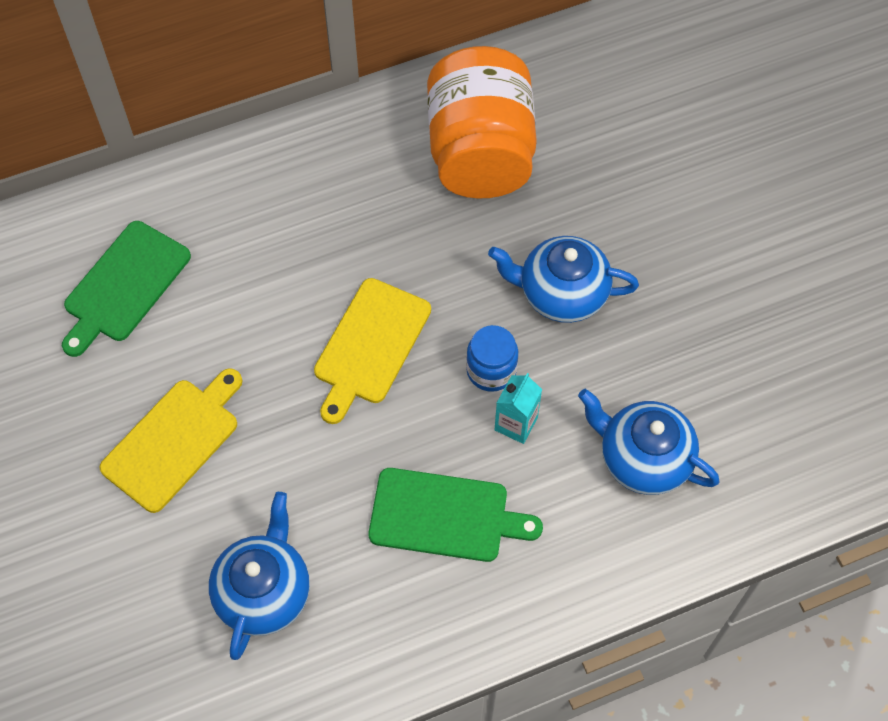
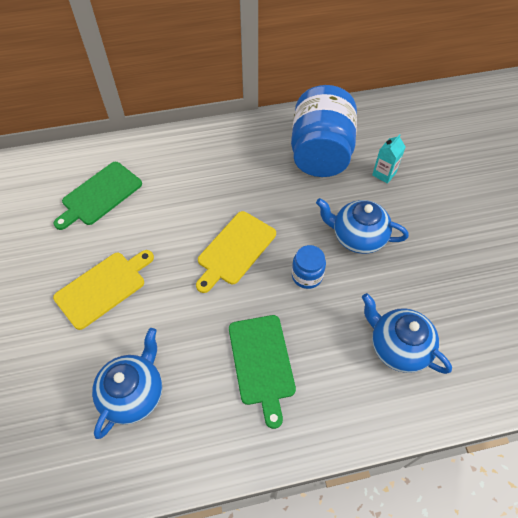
camera: 10 degrees right, 5 degrees down
(445, 516) = (261, 363): green cutting board -> green cutting board turned 60 degrees clockwise
(480, 152) = (320, 153): orange jar -> blue jar
(516, 423) = (317, 311): turquoise carton -> turquoise carton (384, 174)

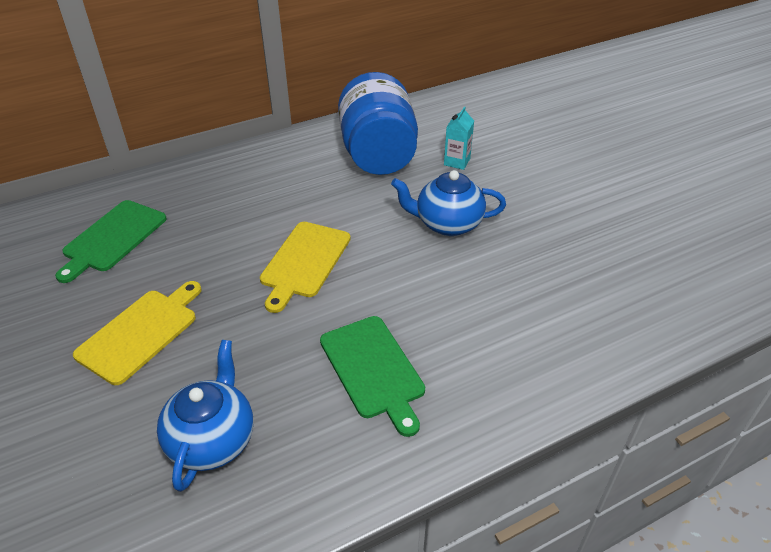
camera: 15 degrees left, 15 degrees down
(307, 275) = (400, 271): blue jar -> none
(398, 347) = (532, 319): blue teapot -> none

